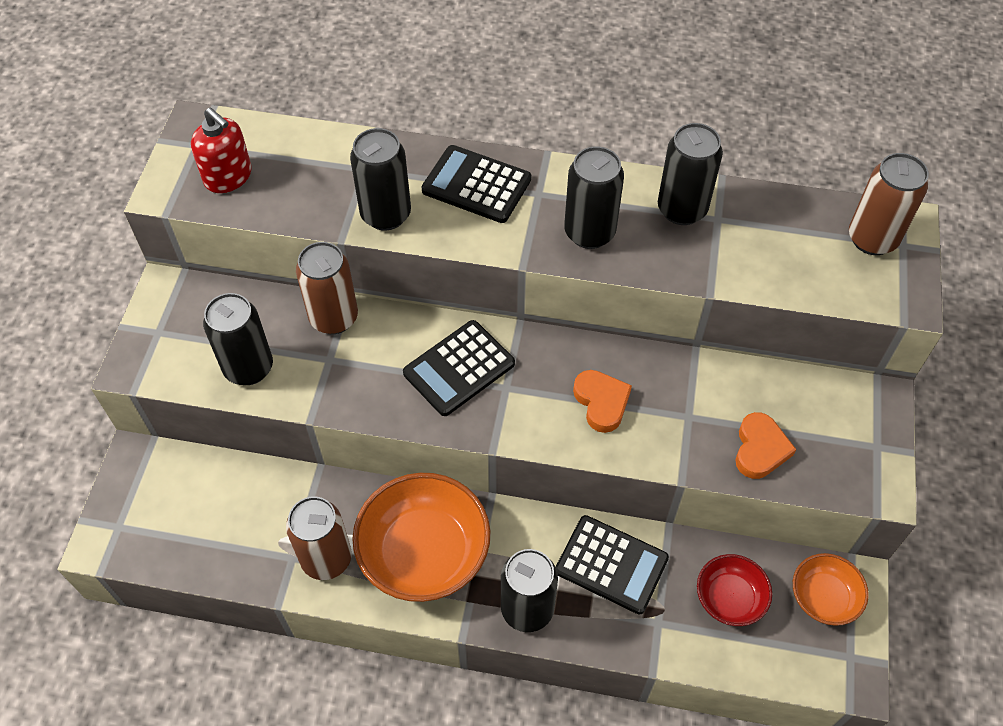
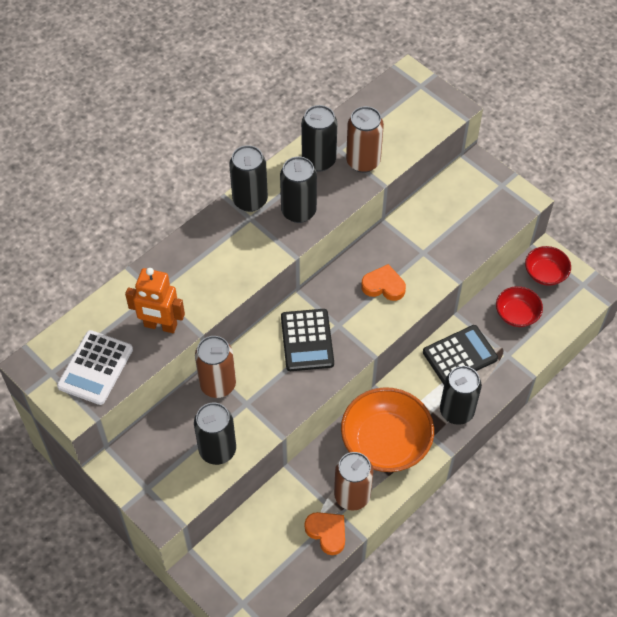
camera: 55 degrees left, 0 degrees up
(228, 177) = (95, 368): red soap dispenser -> white calculator
(324, 199) = (160, 326): none -> orange robot
(386, 214) = (200, 301): black can -> black can (250, 200)
(476, 185) = (217, 244): black calculator -> none
(760, 449) = (466, 234): orange heart -> orange heart (327, 533)
(823, 597) = (545, 273): orange bowl -> red bowl
(872, 239) = (406, 95): brown can -> brown can (363, 162)

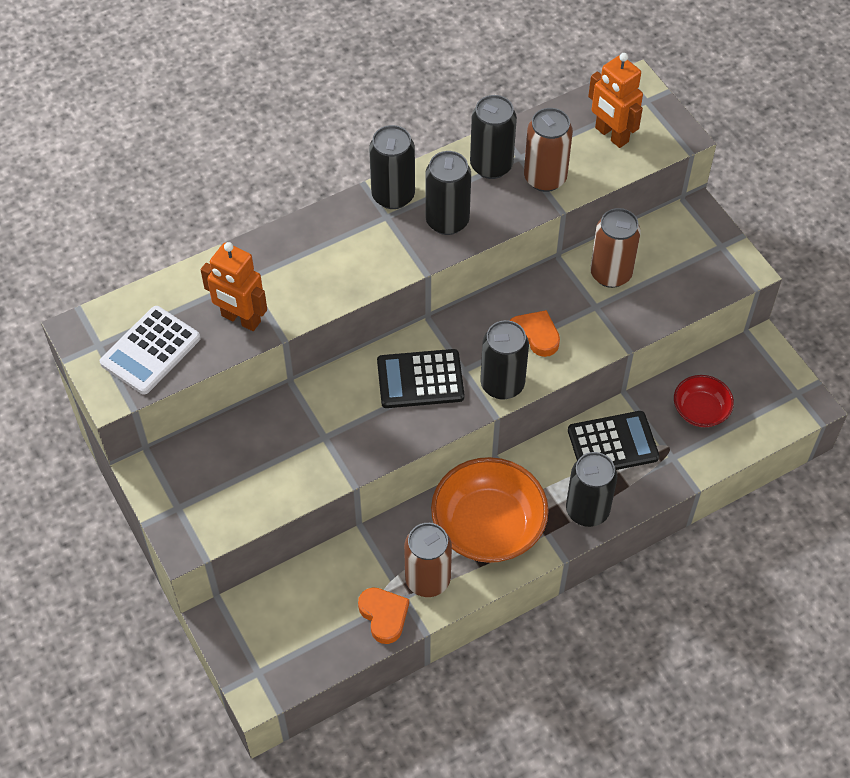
camera: 15 degrees right, 0 degrees up
(217, 450) = (273, 483): black can -> black can (502, 384)
(218, 384) = (297, 407): brown can -> brown can (610, 274)
(307, 340) = (420, 379): black calculator -> black calculator turned 75 degrees clockwise
(402, 118) = (611, 135): none -> orange robot
(545, 273) = (753, 369): red bowl -> none

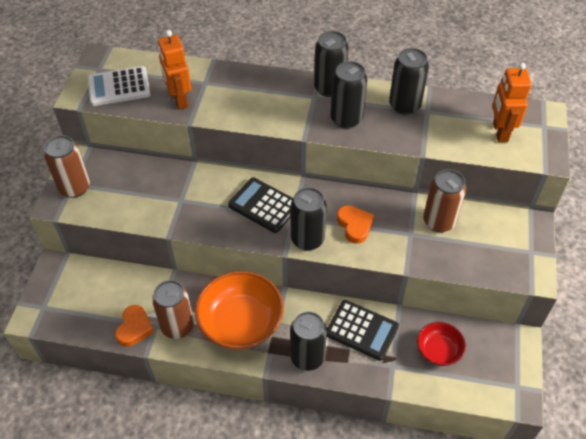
camera: 40 degrees right, 5 degrees down
(545, 178) = (431, 131): brown can -> brown can (75, 188)

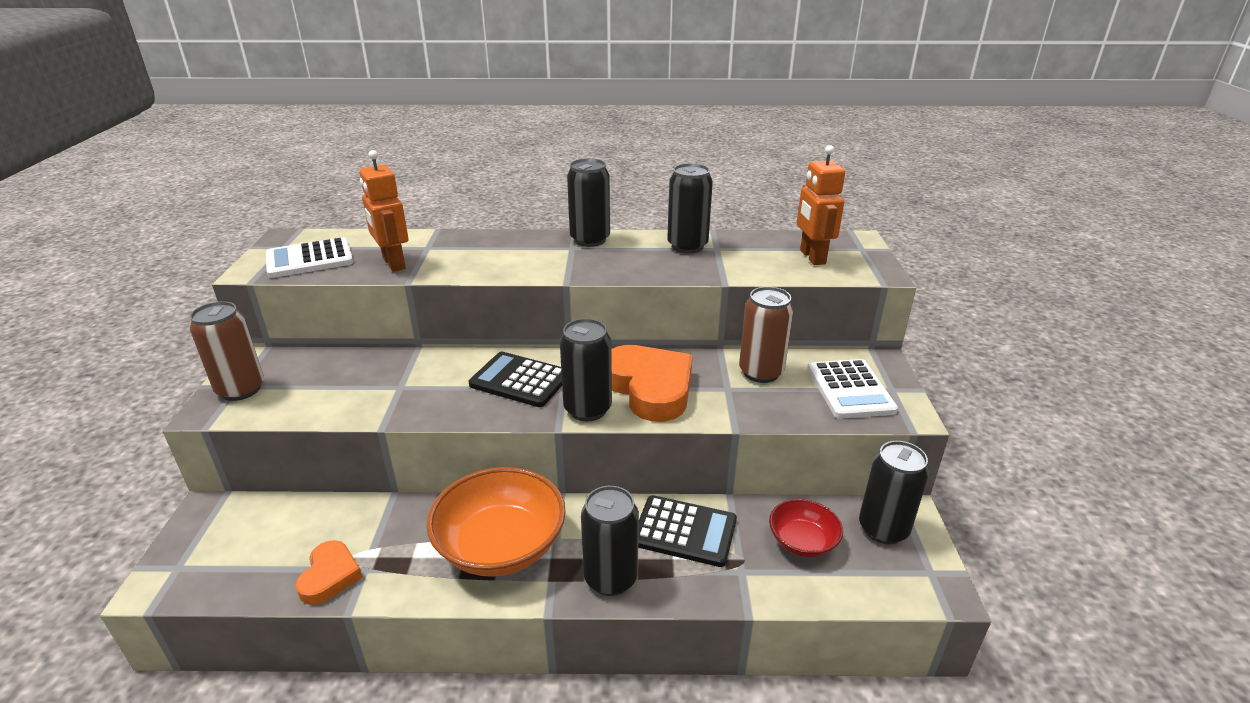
camera: 10 degrees left, 20 degrees down
(177, 326) = (401, 564): brown can -> none
(346, 119) = (617, 262): black can -> black can (883, 529)
(354, 225) = (650, 388): orange heart -> orange heart, size x1.80
(500, 248) = (850, 390): none -> white calculator

